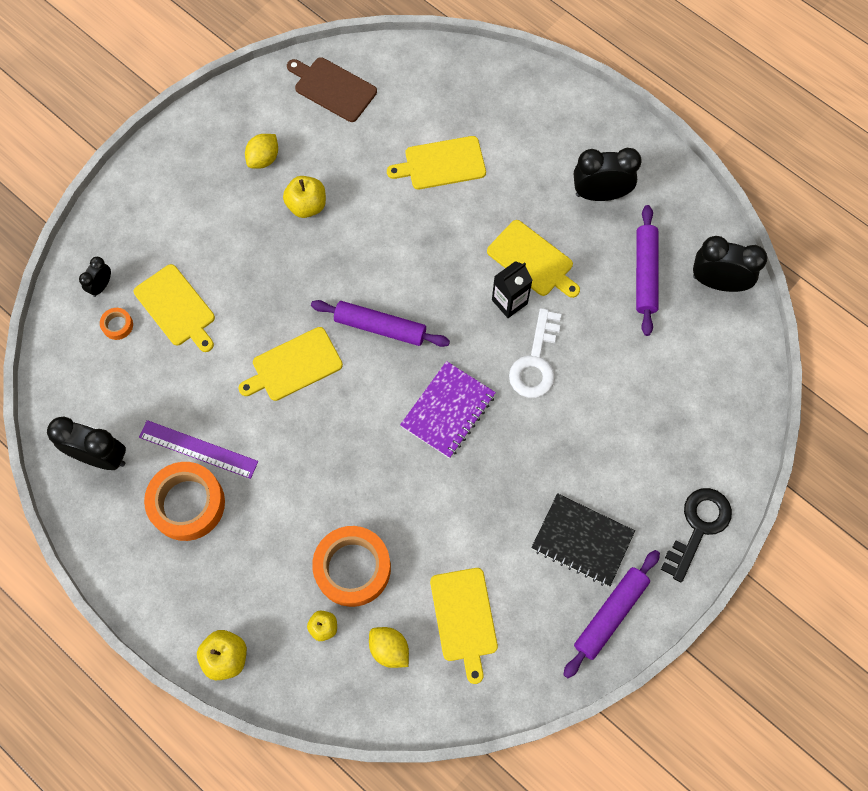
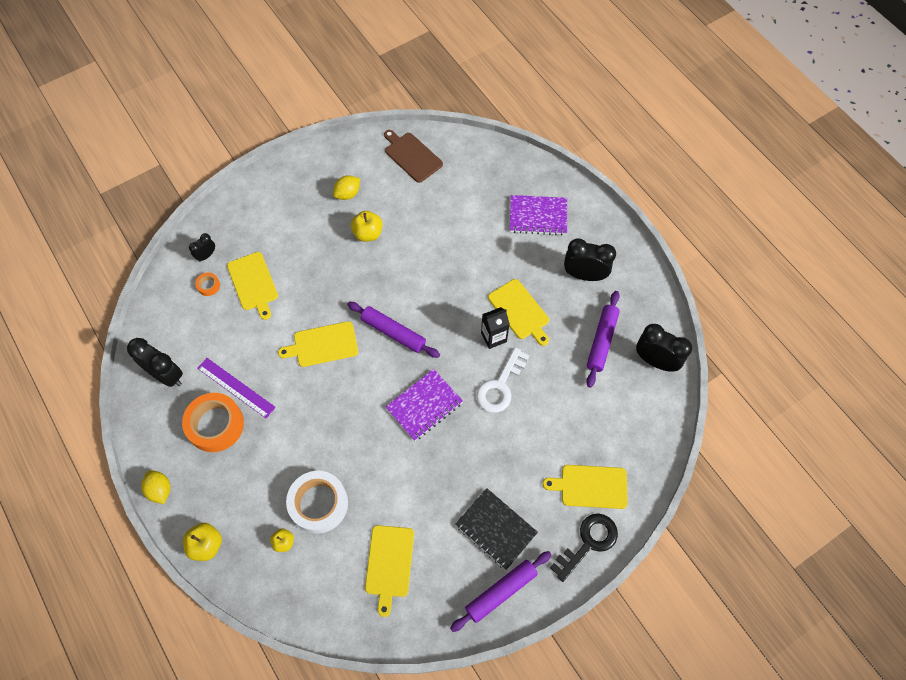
camera: 15 degrees right, 5 degrees down
(352, 568) = (318, 504): orange tape -> white tape
(389, 649) = (326, 572): yellow lemon -> yellow lemon (160, 490)
(441, 164) = (474, 226): yellow cutting board -> yellow cutting board (590, 486)
(520, 131) = (538, 216): none -> purple notebook

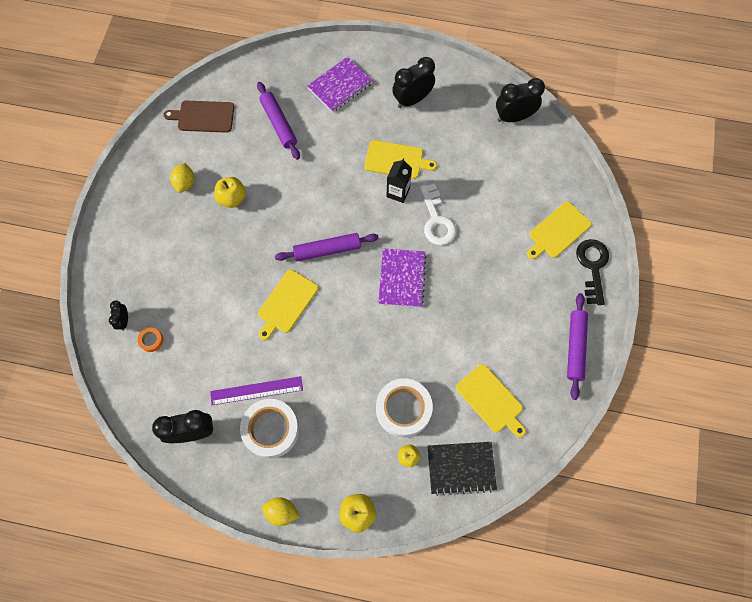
camera: 45 degrees left, 5 degrees up
(215, 425) = (271, 430): orange tape -> white tape
(253, 283) = (185, 308): yellow cutting board -> none
(495, 529) = (531, 312): black notebook -> black notebook (461, 468)
(602, 341) = (469, 133): purple rolling pin -> purple rolling pin (279, 124)

